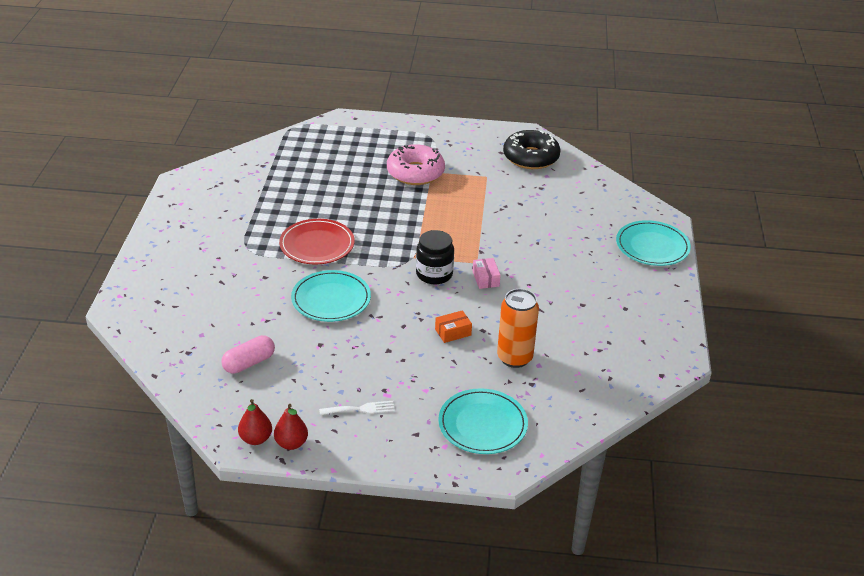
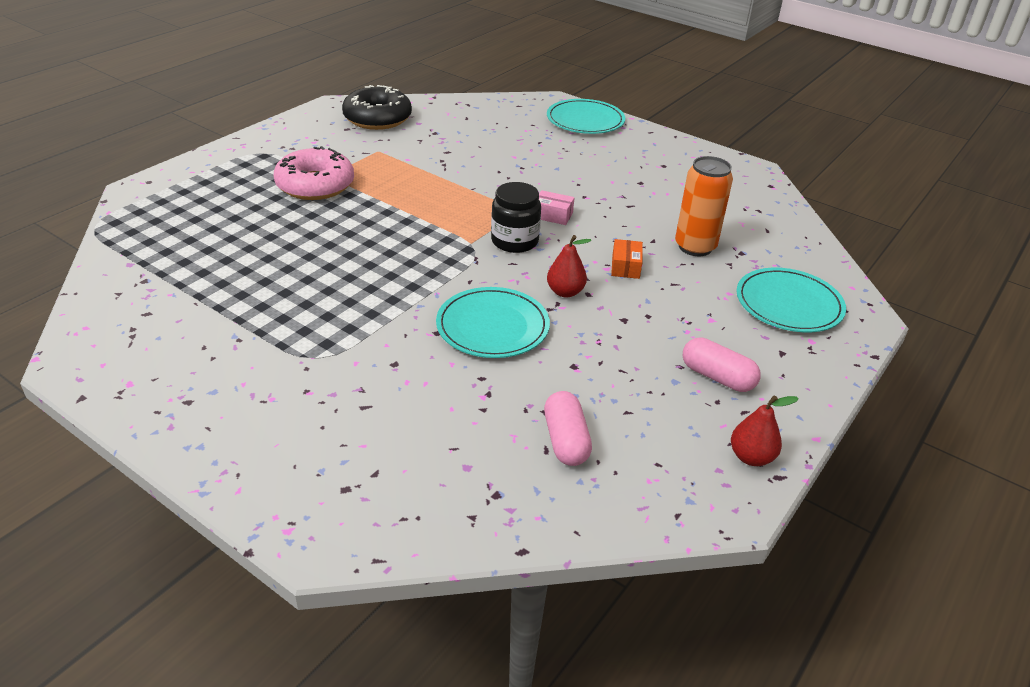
camera: 60 degrees left, 0 degrees up
(256, 439) = (726, 487): red pear -> red pear (565, 292)
(317, 244) = (372, 299): red plate -> none
(361, 409) = (717, 377): white fork -> pink capsule

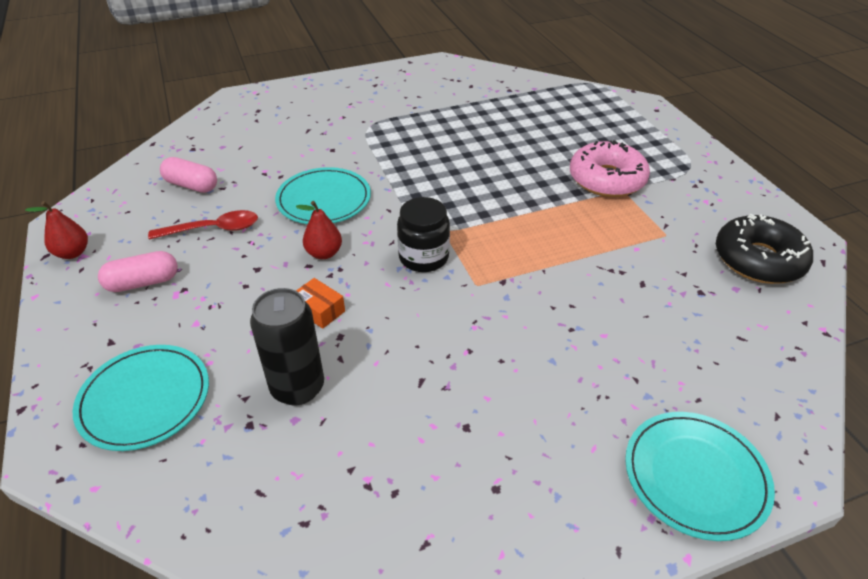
camera: 125 degrees right, 5 degrees up
(552, 215) = (449, 304): pink box -> none
(610, 376) = (213, 229): none -> red spoon
(695, 247) = (297, 387): orange can -> black can

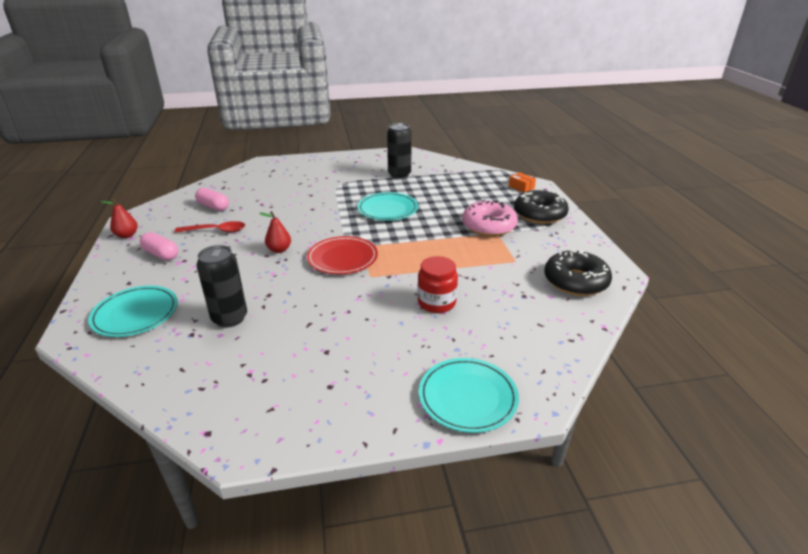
camera: 10 degrees right, 10 degrees down
(143, 282) = (161, 254): pink capsule -> pink capsule turned 45 degrees clockwise
(319, 310) = (262, 279): orange box -> orange box (521, 187)
(324, 199) = (292, 221): turquoise plate -> turquoise plate (387, 209)
(423, 257) = (342, 258): black jar -> red plate
(447, 103) = (399, 175): none -> black can
(588, 319) = (436, 303): none -> red jar
(666, 153) = (539, 214): none -> black donut

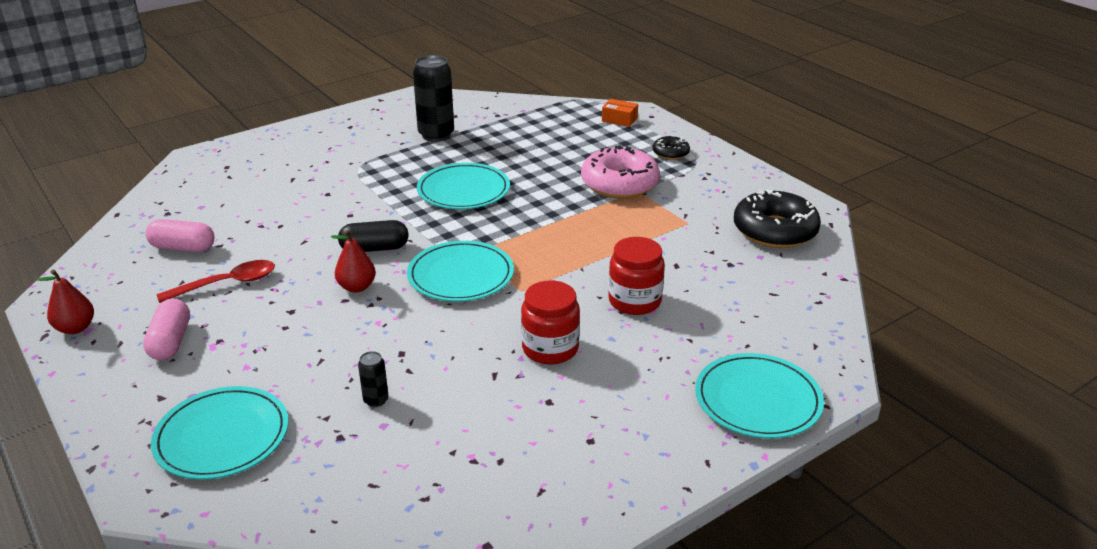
camera: 25 degrees left, 0 degrees up
(161, 254) = (171, 342): pink capsule -> pink capsule turned 75 degrees clockwise
(229, 318) = (376, 400): black can -> black can, size x0.47
(308, 230) = (374, 248): none -> black capsule
(342, 258) = (461, 275): red plate -> turquoise plate
(356, 318) = (550, 348): none -> red jar
(539, 214) = (670, 153): black donut -> black donut, size x0.50

